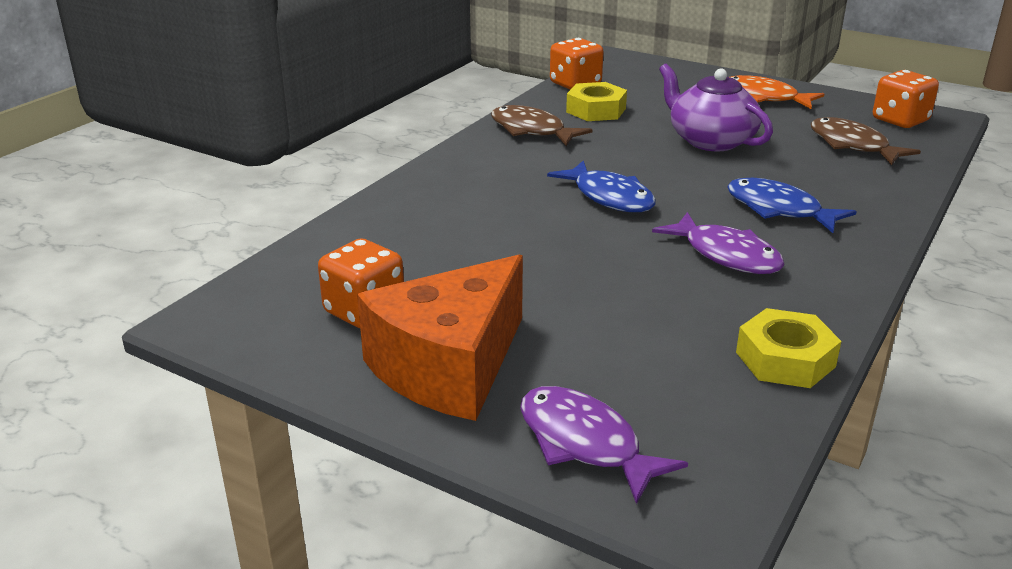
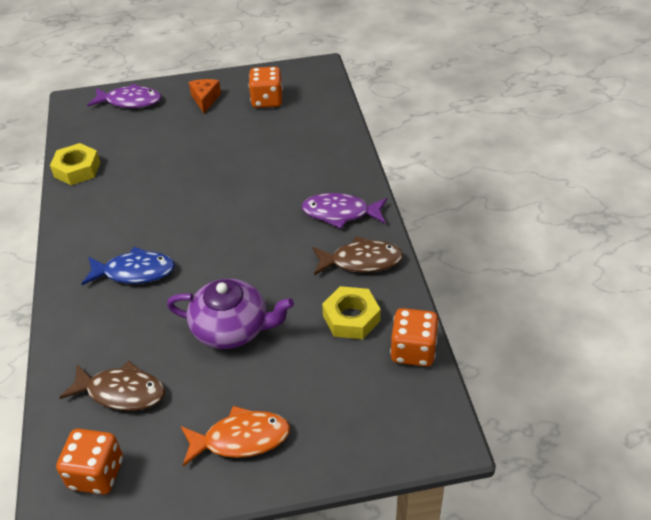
camera: 140 degrees right, 15 degrees up
(450, 367) = (205, 99): orange cheese -> orange cheese, size x0.46
(609, 197) = (241, 224): blue fish -> none
(726, 255) = (141, 216): purple fish -> purple fish (340, 213)

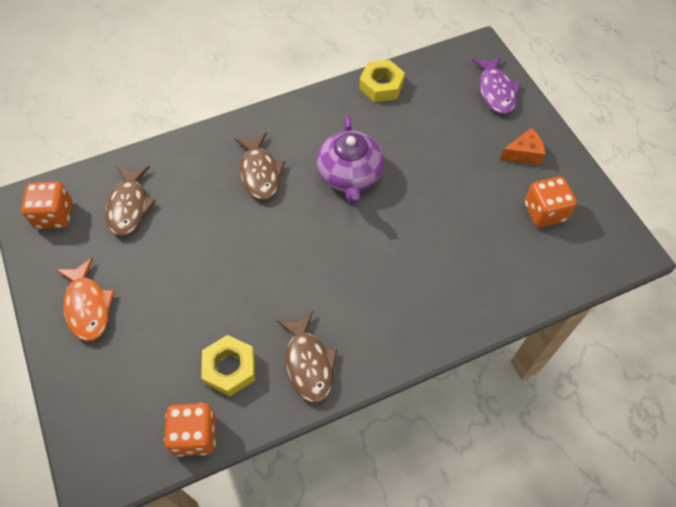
camera: 75 degrees right, 15 degrees up
(134, 272) = (260, 173): blue fish -> brown fish
(232, 328) = (204, 267): purple teapot -> purple teapot (350, 175)
(340, 213) = (376, 328): purple fish -> none

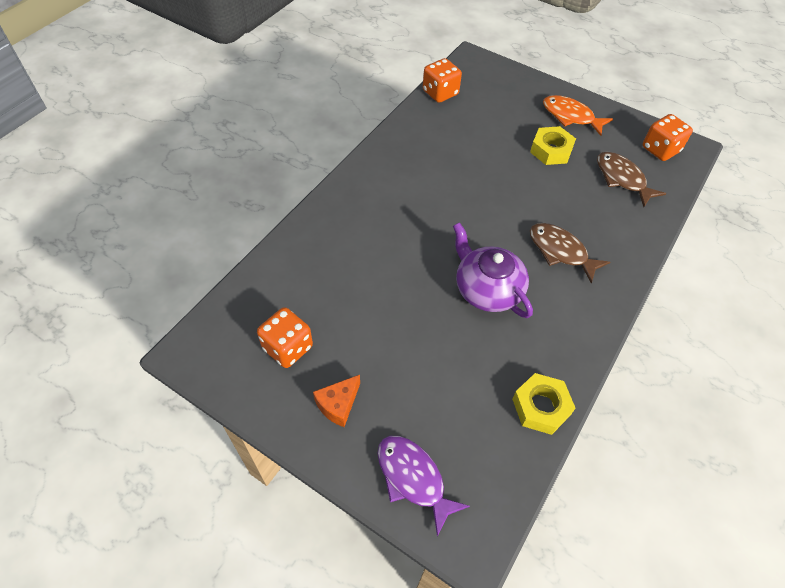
camera: 145 degrees right, 5 degrees down
(229, 368) = (452, 127): yellow nut -> yellow nut (551, 150)
(308, 363) = (405, 150): brown fish -> none

